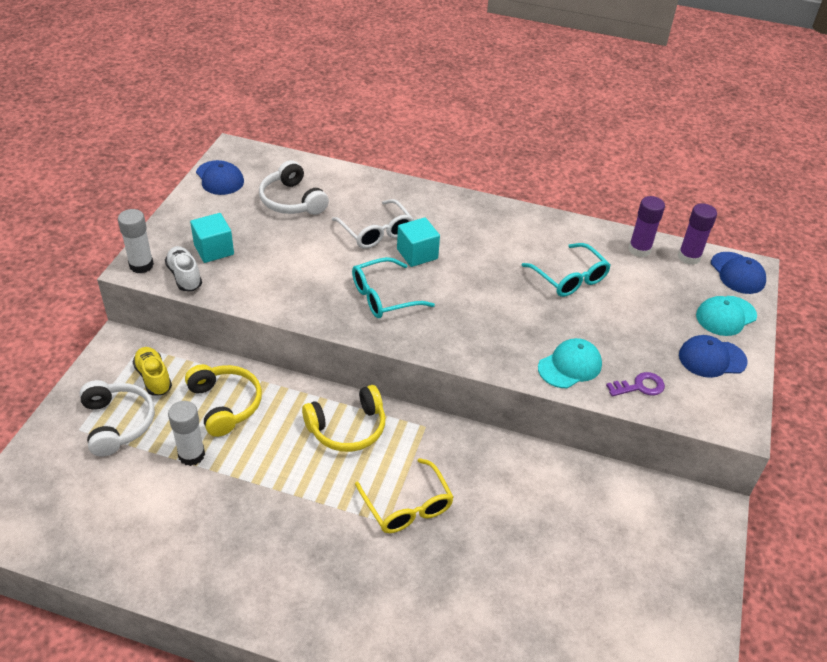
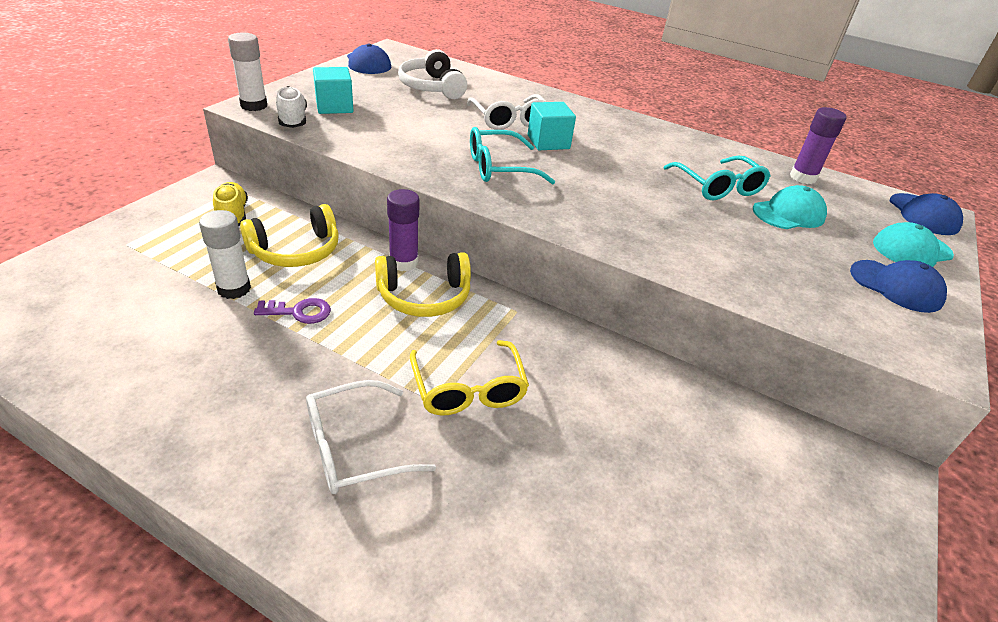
camera: 10 degrees right, 5 degrees down
(117, 423) = (170, 246): white headphones -> none
(225, 404) = (296, 251): yellow headphones -> yellow headphones turned 75 degrees clockwise
(340, 572) = (354, 448): none -> white glasses
(570, 366) = (708, 262): turquoise cap -> turquoise cap (788, 213)
(639, 386) = (799, 297): purple key -> purple key (299, 312)
(689, 257) = (862, 192): purple glue stick -> purple glue stick (403, 262)
(712, 358) = (896, 286): blue cap -> blue cap turned 150 degrees counterclockwise

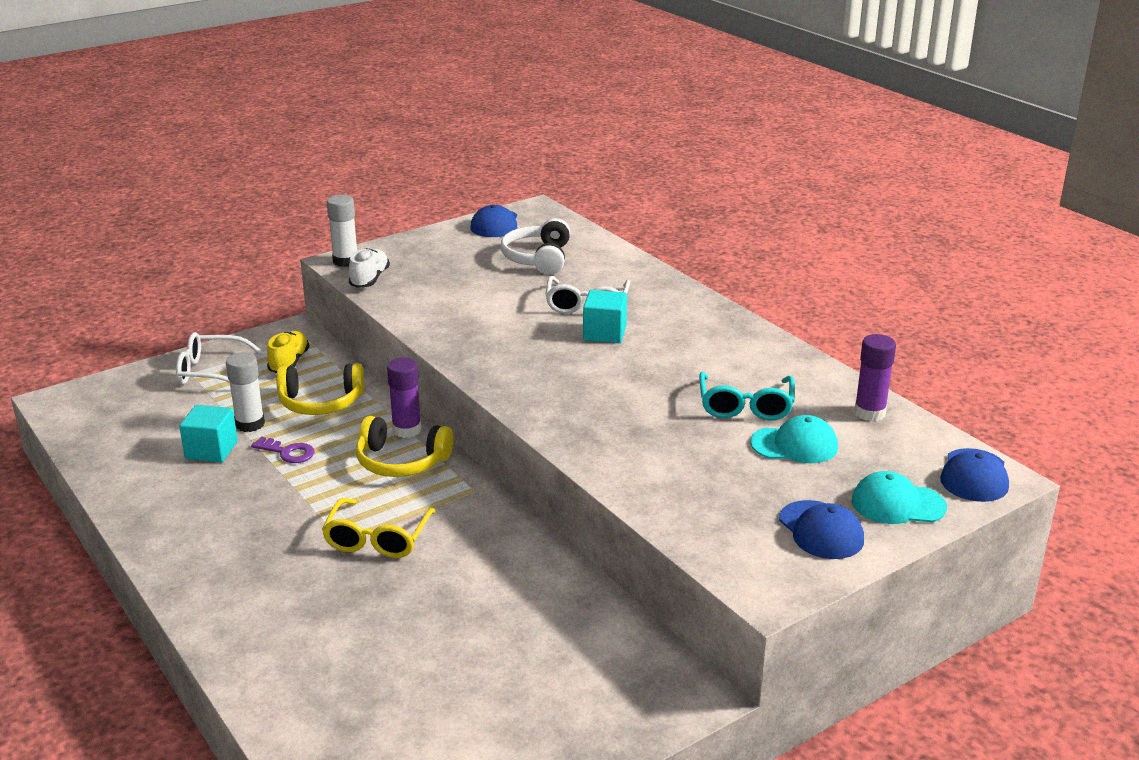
camera: 30 degrees right, 10 degrees down
(334, 106) = (419, 270): turquoise cube -> turquoise cube (211, 450)
(354, 448) = (259, 555): white glasses -> white glasses (211, 372)
(499, 168) = (524, 352): turquoise glasses -> none

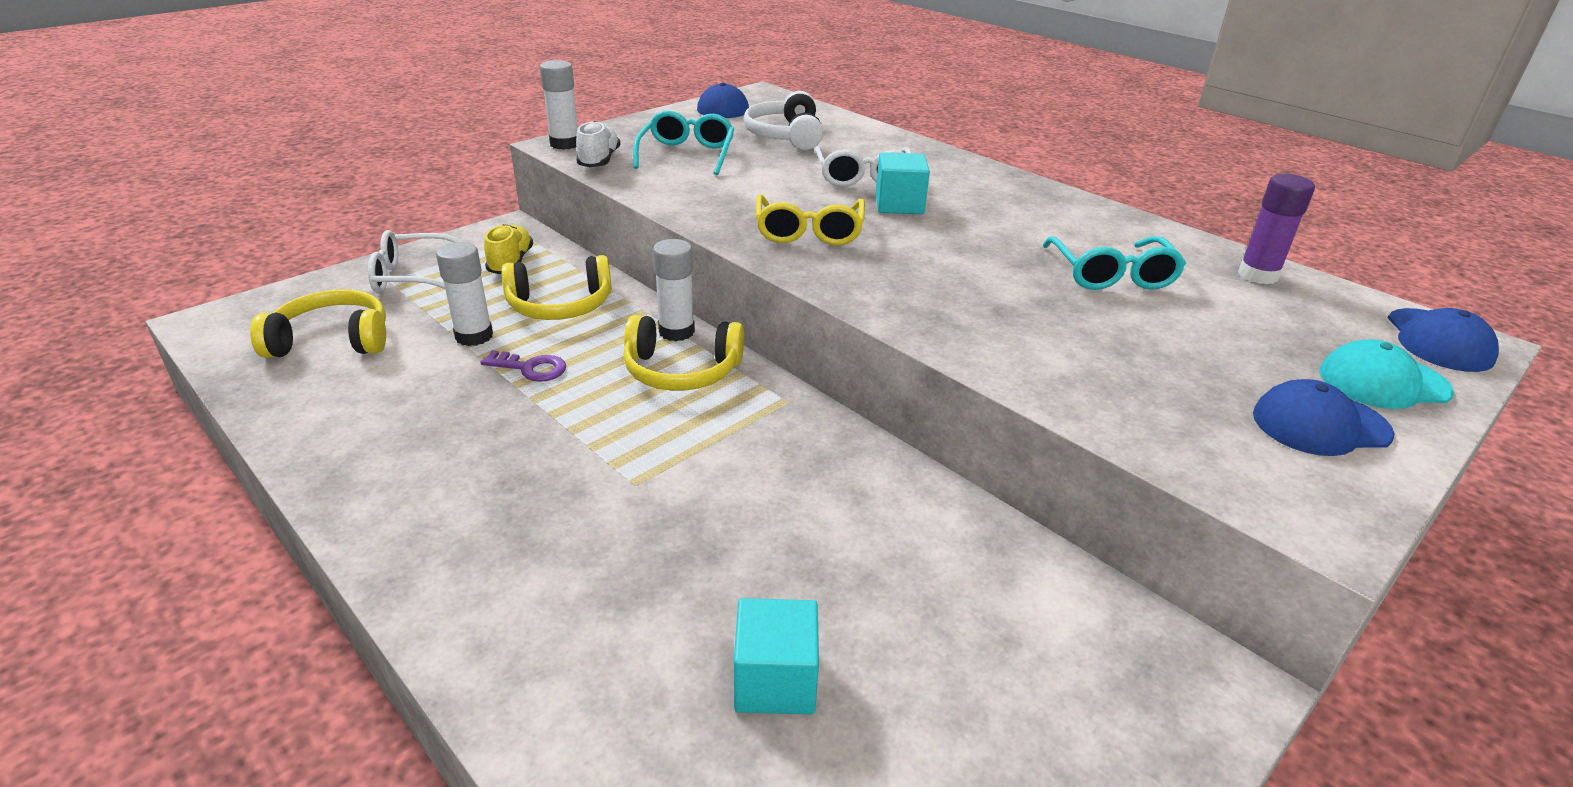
camera: 10 degrees left, 5 degrees up
(145, 421) = (332, 340): none -> yellow headphones
(211, 450) = (427, 372): turquoise cube -> turquoise cube (775, 681)
(377, 539) = (681, 477): yellow glasses -> yellow glasses (809, 232)
(407, 430) = (676, 332): purple glue stick -> white glue stick
(445, 275) = (687, 154): none -> turquoise glasses
(794, 445) = (1202, 317): turquoise cap -> none
(821, 530) = (1320, 424): blue cap -> blue cap turned 120 degrees clockwise

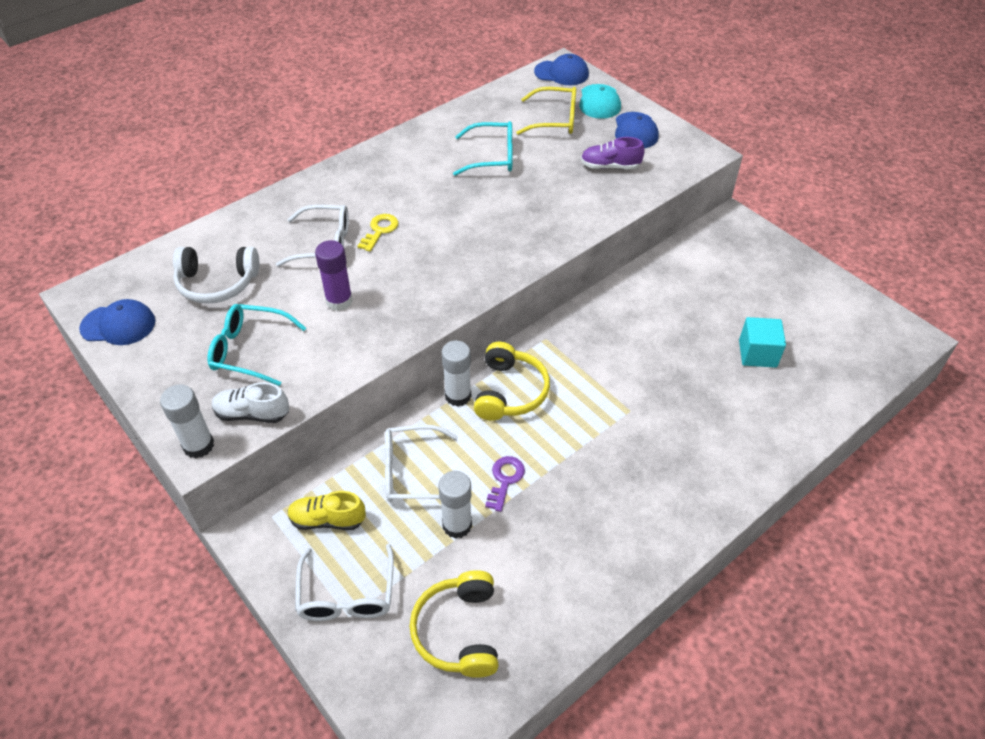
camera: 85 degrees left, 15 degrees up
(560, 305) = (412, 472): yellow headphones -> white glasses
(809, 232) = (422, 281): yellow glasses -> yellow glasses (555, 120)
(899, 205) = (380, 230): turquoise cube -> yellow key
(1169, 388) = (610, 166): none -> purple shoe
(1258, 275) = (493, 105): purple glue stick -> purple glue stick (339, 301)

